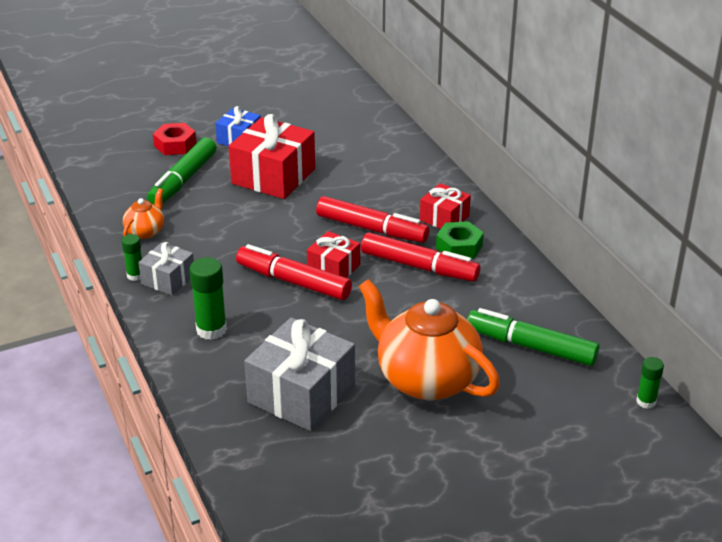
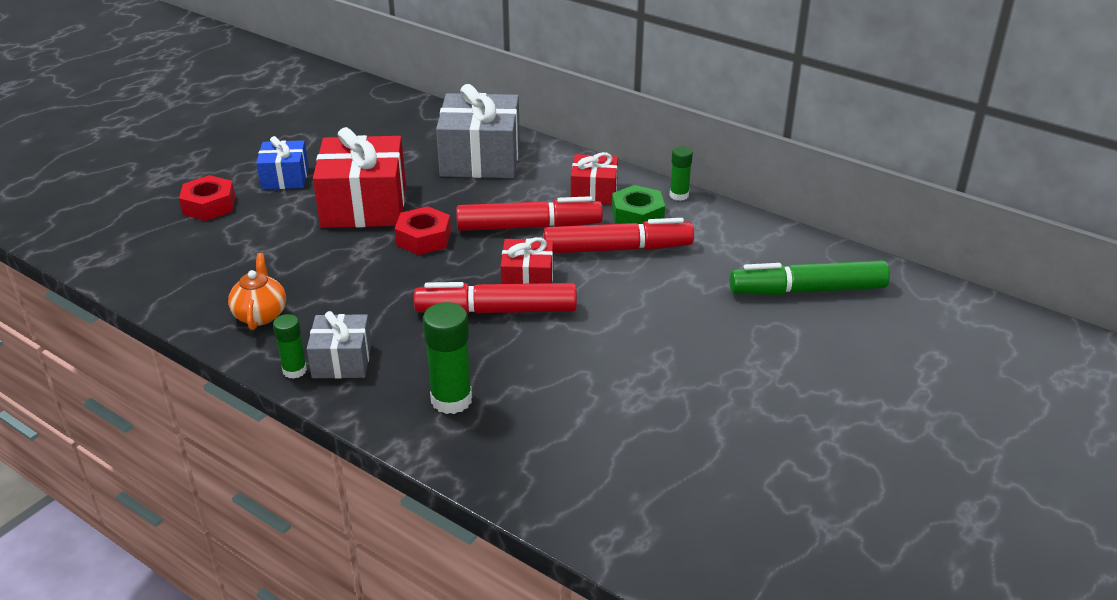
camera: 30 degrees left, 0 degrees up
(183, 180) = (256, 242): green marker -> none
(292, 213) = (423, 238): none -> red nut
(301, 394) = (627, 433): grey gift -> grey gift (480, 158)
(426, 379) = (741, 363): orange teapot -> none
(646, 402) = (963, 304): green glue stick -> green glue stick (679, 195)

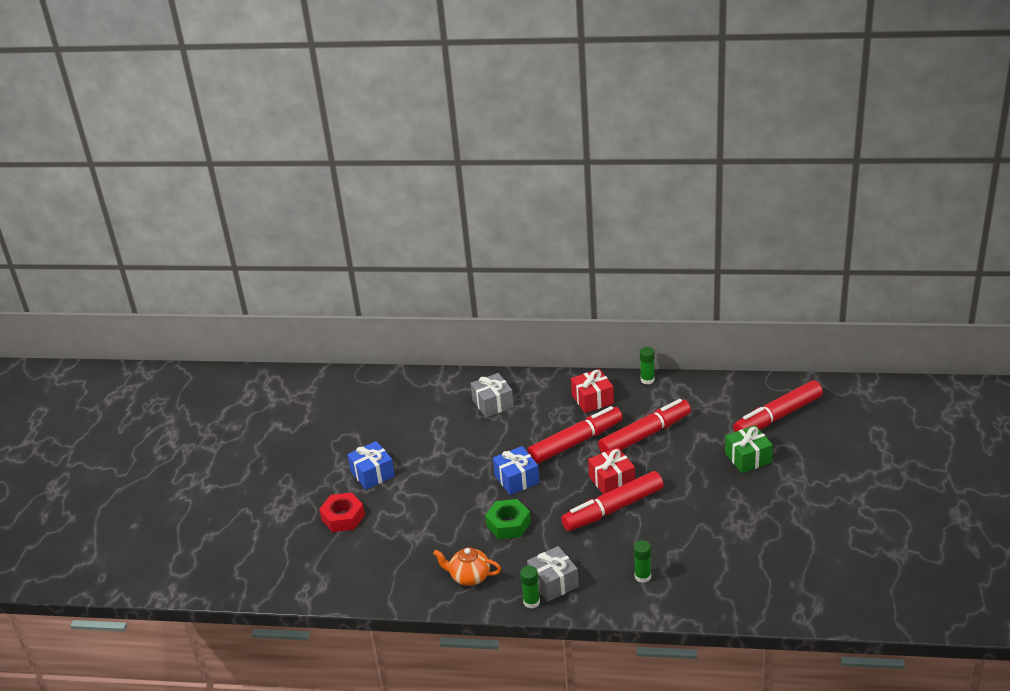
camera: 25 degrees left, 0 degrees up
(260, 314) = (469, 577): orange teapot -> orange teapot turned 45 degrees counterclockwise
(364, 205) = (451, 472): red gift -> none
(423, 238) = (517, 479): red nut -> blue gift
(451, 400) = (643, 576): green glue stick -> green glue stick, size x0.60
(480, 158) = (493, 403): grey gift -> grey gift, size x0.56
(637, 216) = (635, 406): green nut -> green nut (508, 524)
(722, 321) = (748, 458): none -> green gift
(807, 290) = (777, 416): green marker -> red marker

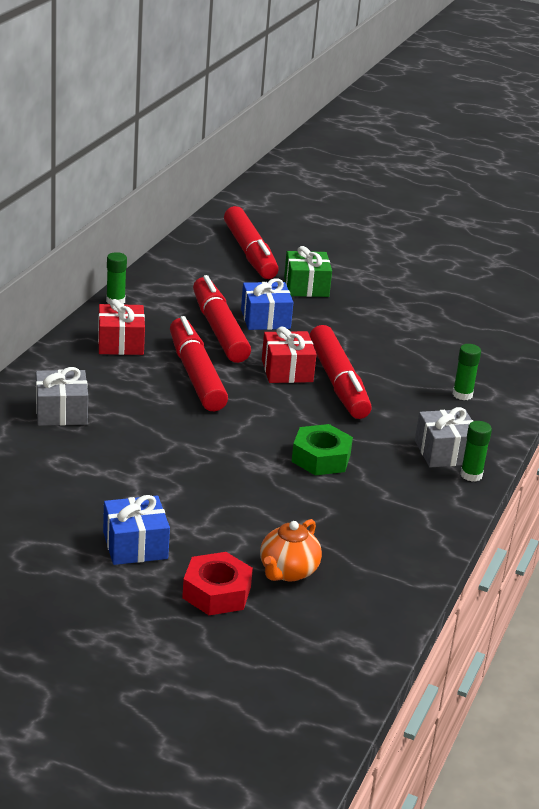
camera: 80 degrees left, 5 degrees down
(469, 577) = (404, 510): orange teapot -> orange teapot (288, 571)
(517, 479) = (236, 432): blue gift -> blue gift (265, 319)

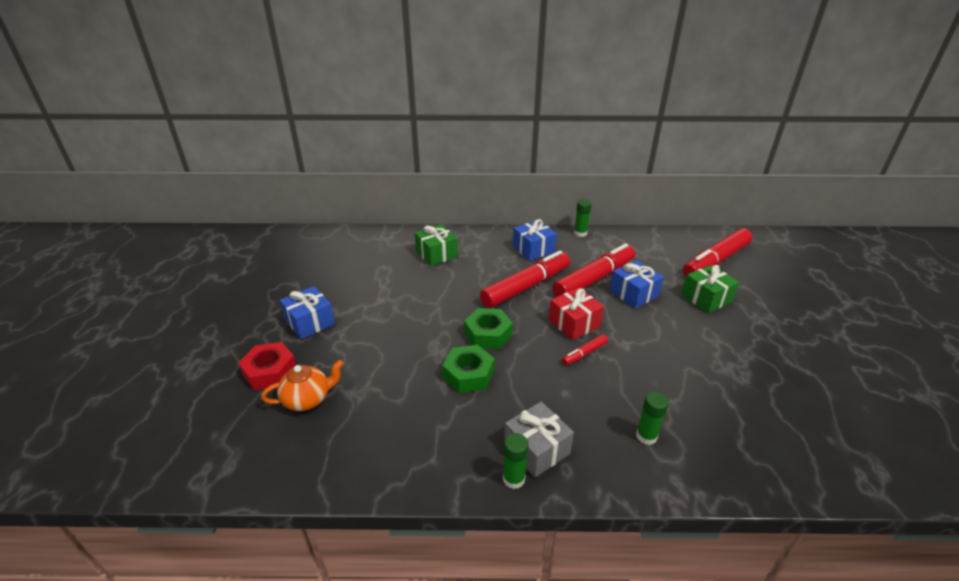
camera: 70 degrees right, 5 degrees up
(61, 412) = (436, 254): grey gift -> green gift
(120, 343) = (533, 249): red gift -> blue gift
(264, 427) = (488, 334): none -> green nut
(288, 571) = (308, 399): orange teapot -> orange teapot turned 150 degrees clockwise
(338, 383) = (584, 353): red marker -> red marker, size x0.45

